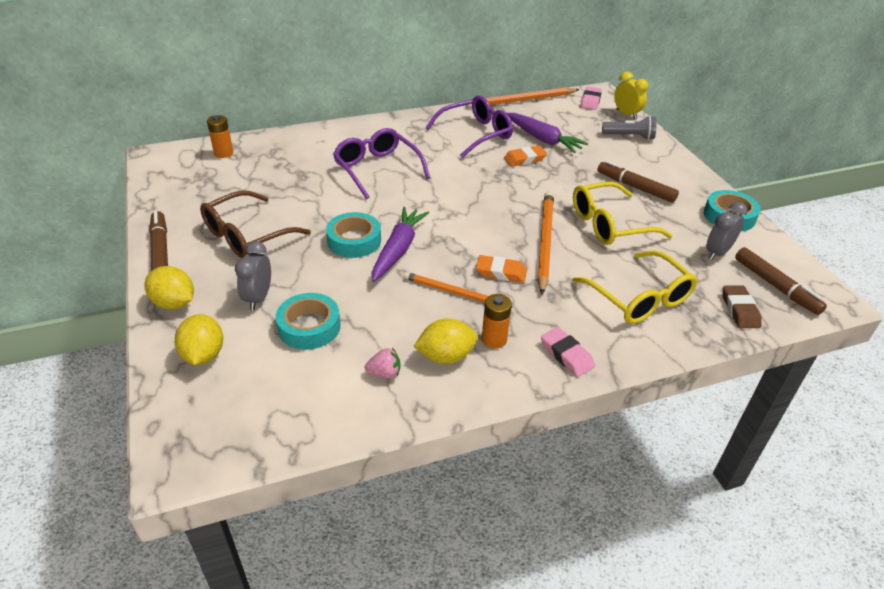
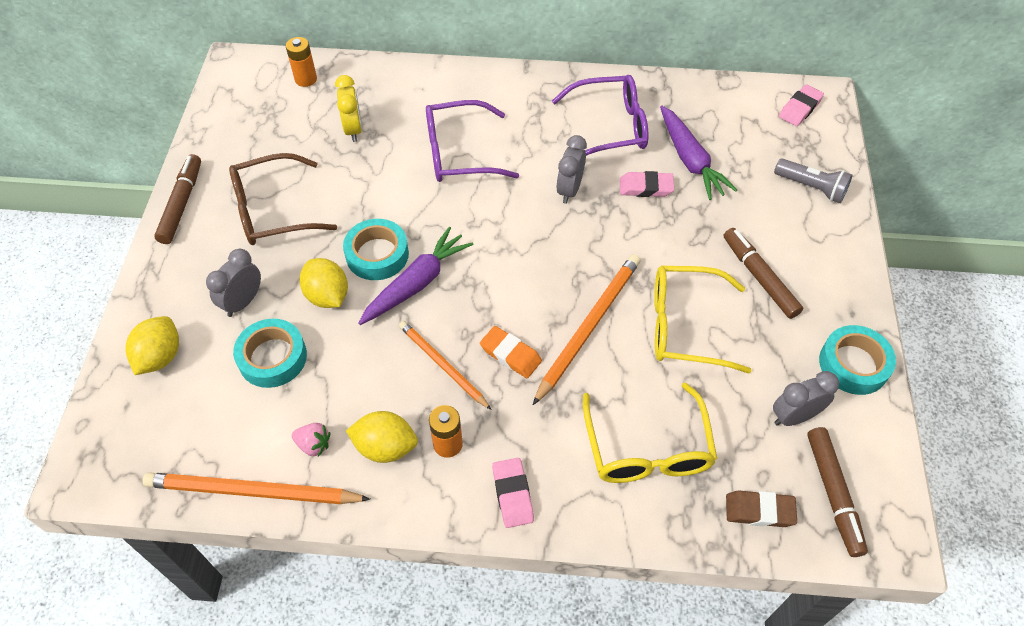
camera: 25 degrees right, 15 degrees up
(174, 303) = (163, 281): yellow lemon -> yellow lemon (327, 296)
(377, 169) = (459, 153): purple glasses -> purple glasses turned 90 degrees counterclockwise
(473, 172) = (569, 190): none -> grey clock
(521, 101) = (703, 84): orange pencil -> orange pencil (252, 491)
(524, 159) = (645, 187): orange eraser -> pink eraser
(626, 114) = (834, 146): yellow clock -> yellow clock (353, 129)
(739, 310) = (759, 511): brown eraser -> brown eraser turned 75 degrees clockwise

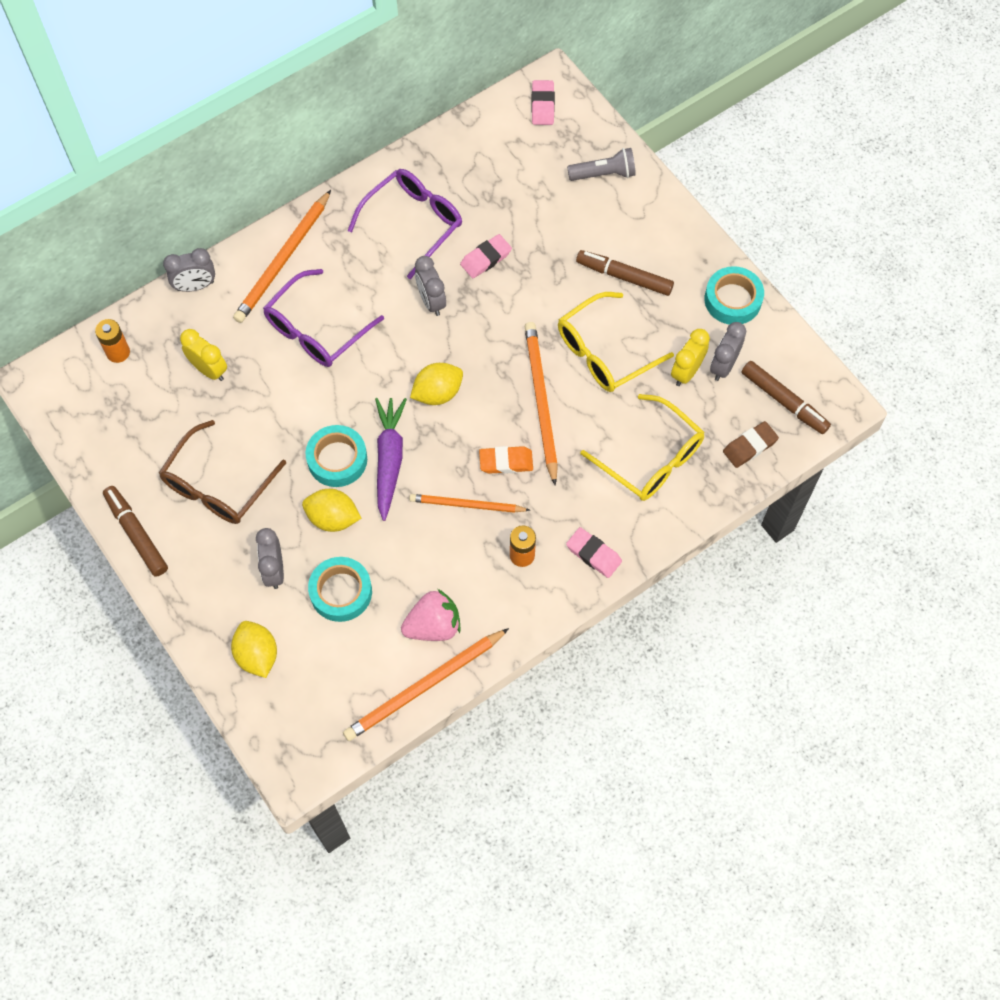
camera: 40 degrees left, 10 degrees up
(314, 445) = (433, 626): pink strawberry -> pink strawberry, size x1.76
(385, 447) = (483, 589): yellow lemon -> yellow lemon (437, 393)
(403, 71) = (195, 286): none -> grey clock
(484, 92) = (283, 260): none -> orange pencil
(690, 160) = (499, 211): purple carrot -> none
(751, 396) = (686, 372): none -> yellow clock

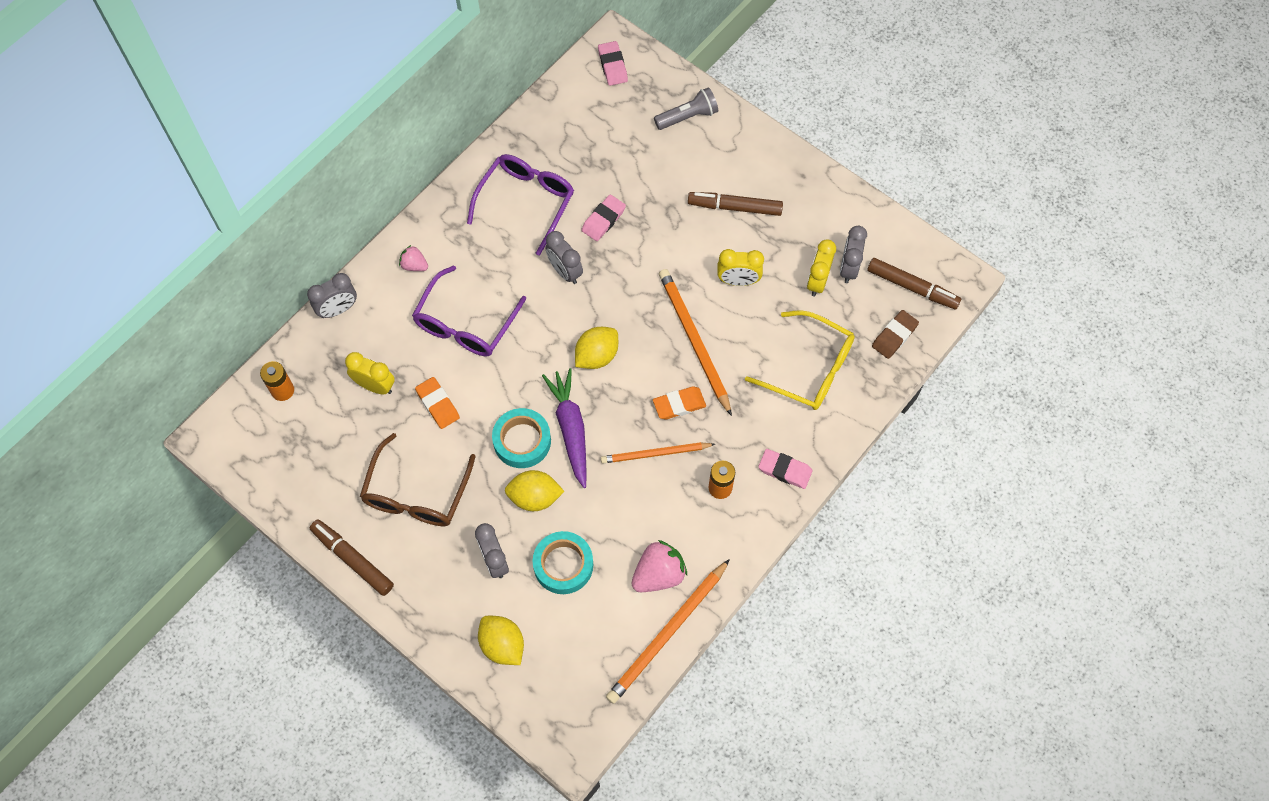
camera: 15 degrees left, 0 degrees up
(265, 403) = (438, 404): none -> orange eraser
(283, 260) = (414, 265): orange pencil -> pink strawberry
(604, 352) = (738, 281): yellow glasses -> yellow clock
(732, 300) = (838, 205): turquoise tape -> none

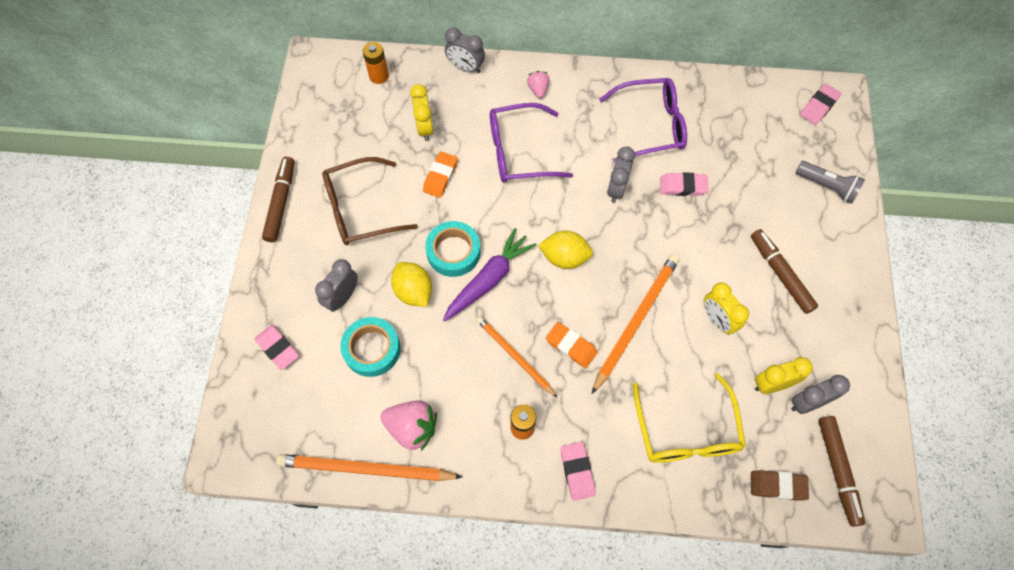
camera: 55 degrees right, 0 degrees up
(502, 645) = (278, 348): yellow lemon -> pink eraser

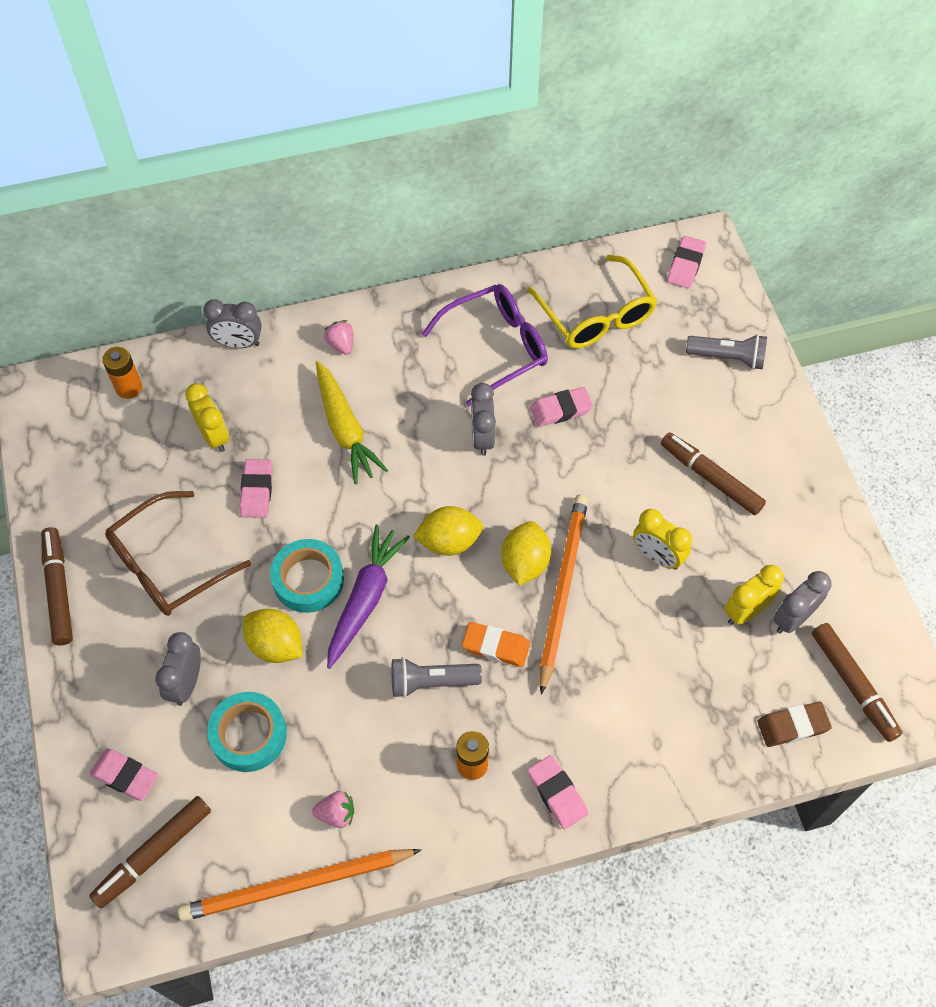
camera: 20 degrees left, 5 degrees down
(277, 410) = (153, 854): none -> brown marker
(412, 428) = (336, 814): pink strawberry -> pink strawberry, size x0.57
(440, 176) = (257, 491): orange eraser -> pink eraser
(514, 356) = (431, 682): orange pencil -> grey flashlight
(519, 152) = (345, 429): purple glasses -> yellow carrot
(615, 292) = (525, 563): none -> yellow lemon
(686, 431) = (667, 700): yellow glasses -> yellow glasses (596, 315)

